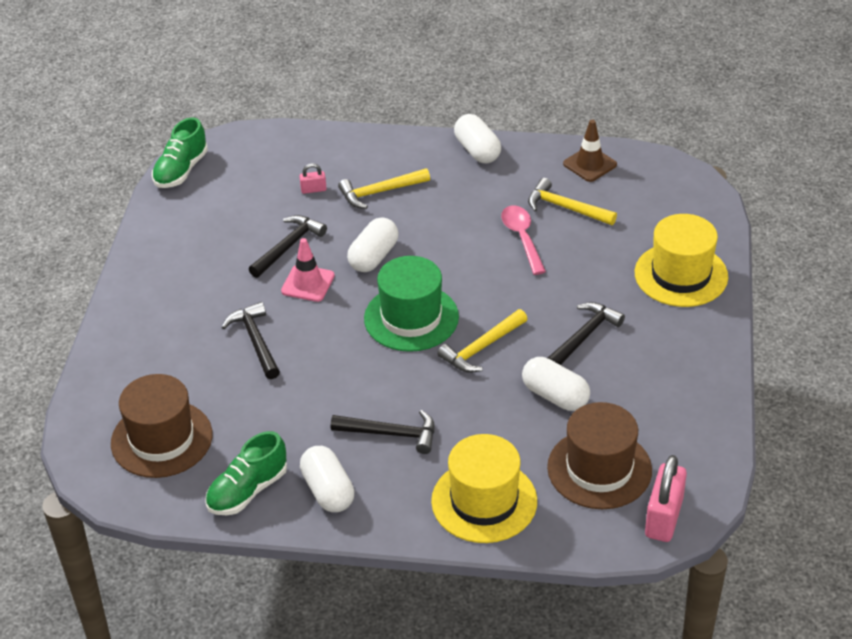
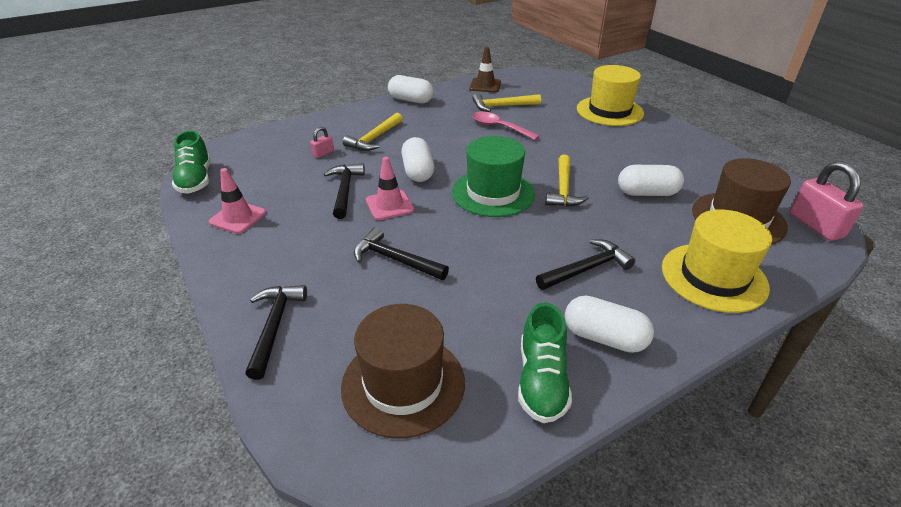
camera: 40 degrees left, 5 degrees down
(179, 233) = (238, 217): none -> pink traffic cone
(584, 336) = (610, 157): black hammer -> black hammer (274, 326)

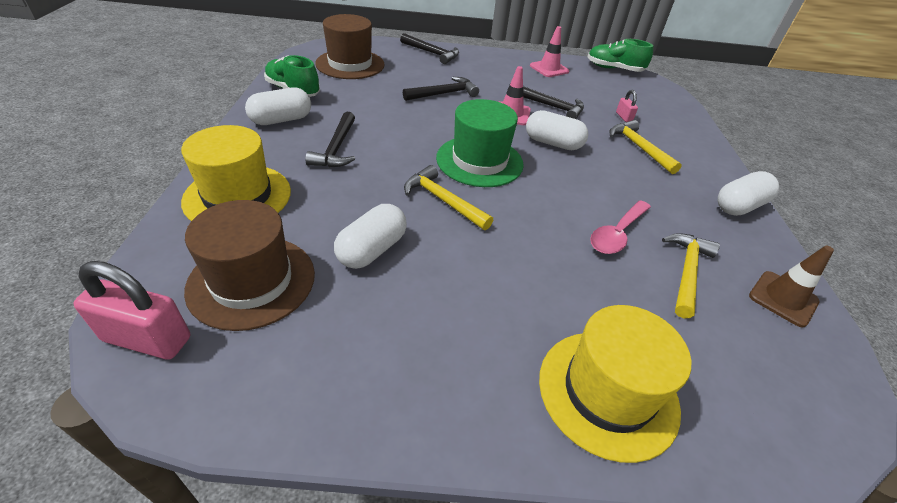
camera: 120 degrees right, 5 degrees up
(499, 127) = (617, 234): pink spoon -> pink spoon turned 150 degrees clockwise

